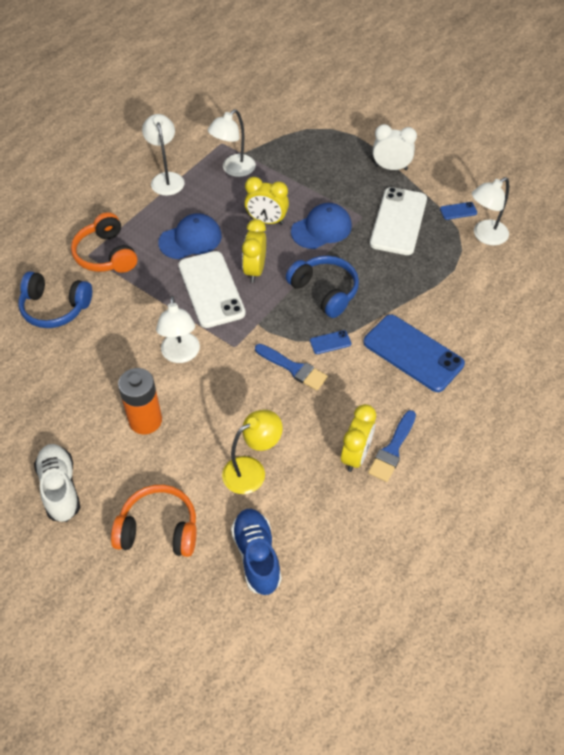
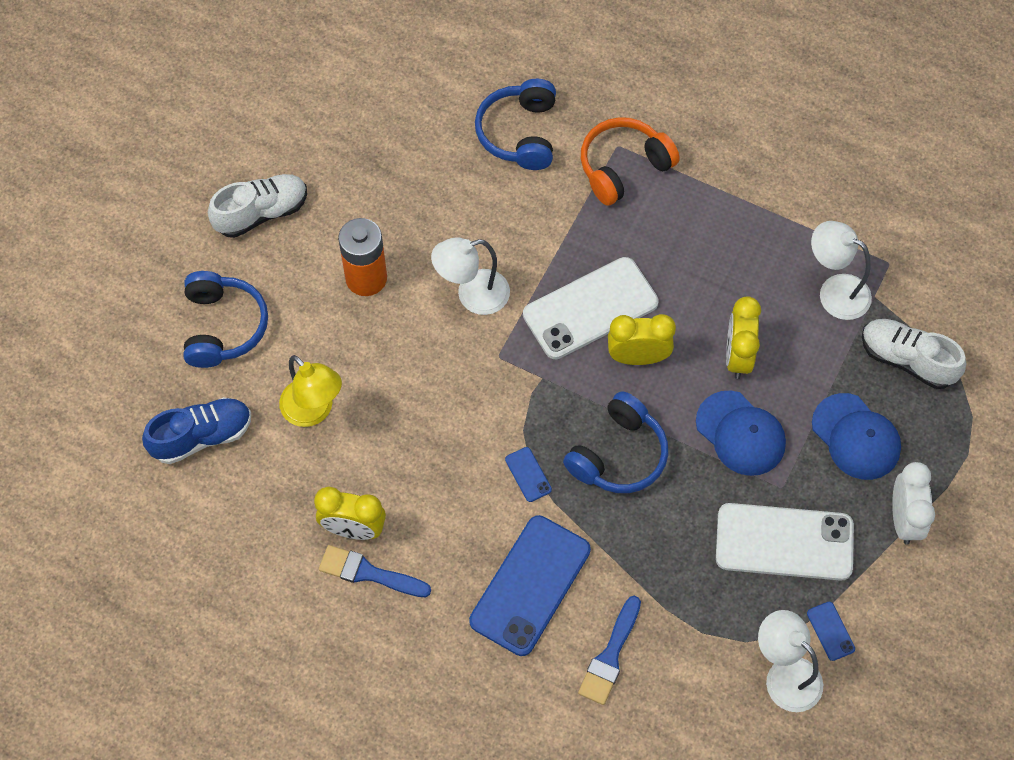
camera: 80 degrees right, 10 degrees up
(159, 529) = (223, 326): orange headphones -> blue headphones
(166, 179) = (790, 206): white lamp -> none
(190, 239) = (677, 263): blue cap -> blue cap (856, 437)
(288, 147) = (907, 360): none -> white shoe
(293, 368) = (476, 434): blue brush -> blue brush (610, 656)

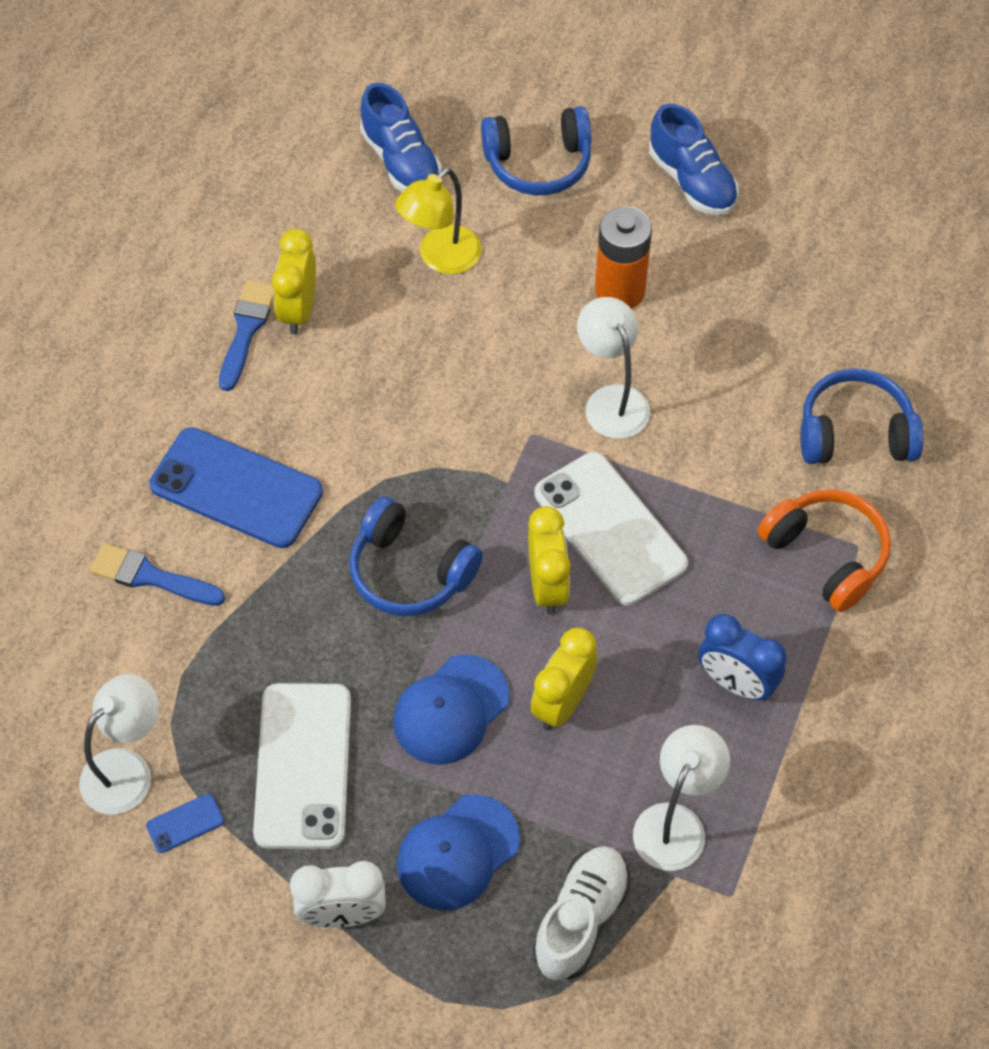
camera: 85 degrees right, 5 degrees down
(261, 213) = (692, 181): white shoe -> blue shoe
(528, 474) = (377, 476): blue phone -> none
(726, 239) = (736, 683): none -> blue clock
(737, 356) = (562, 703): yellow clock -> yellow clock turned 60 degrees counterclockwise

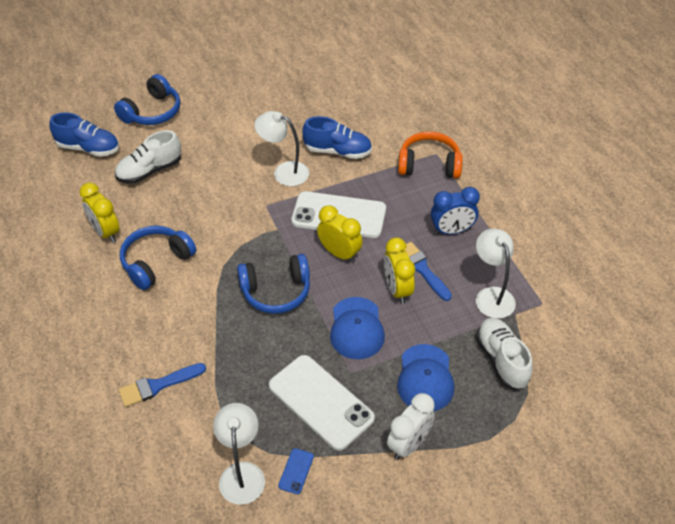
camera: 45 degrees left, 10 degrees down
(236, 488) = (158, 319): blue phone -> none
(246, 330) = (89, 256): blue brush -> blue brush (422, 269)
(441, 258) = (149, 171): yellow lamp -> white shoe
(620, 291) = (241, 133): orange battery -> none
(692, 181) = (224, 79): blue shoe -> blue shoe (337, 151)
(855, 433) = (389, 119): blue headphones -> blue headphones (156, 262)

